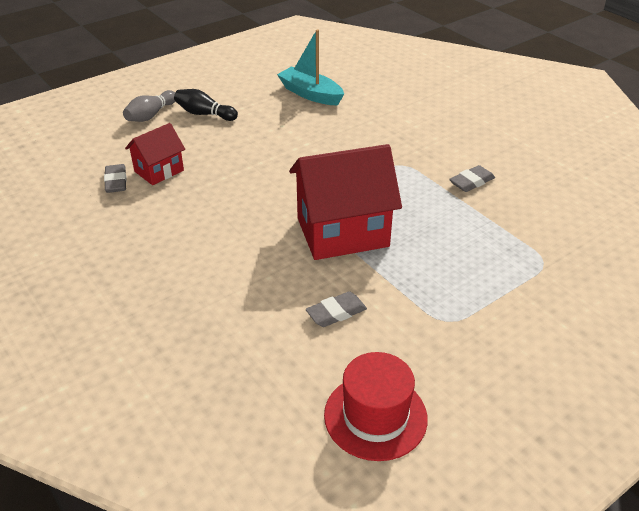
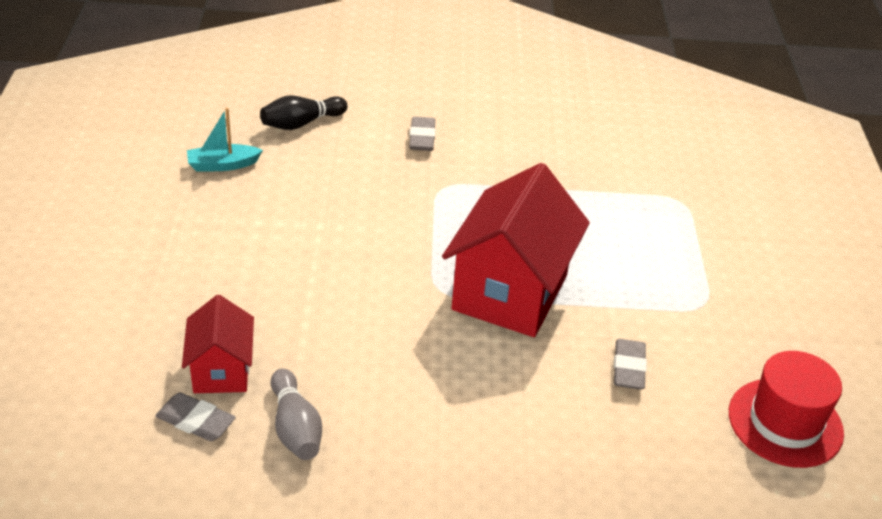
camera: 55 degrees left, 0 degrees up
(151, 115) = (77, 314): grey bowling pin -> grey bowling pin (295, 428)
(204, 114) = (144, 267): black bowling pin -> black bowling pin (301, 123)
(310, 94) = (223, 165): turquoise boat -> turquoise boat, size x0.64
(471, 182) = (524, 164): grey eraser -> grey eraser (422, 138)

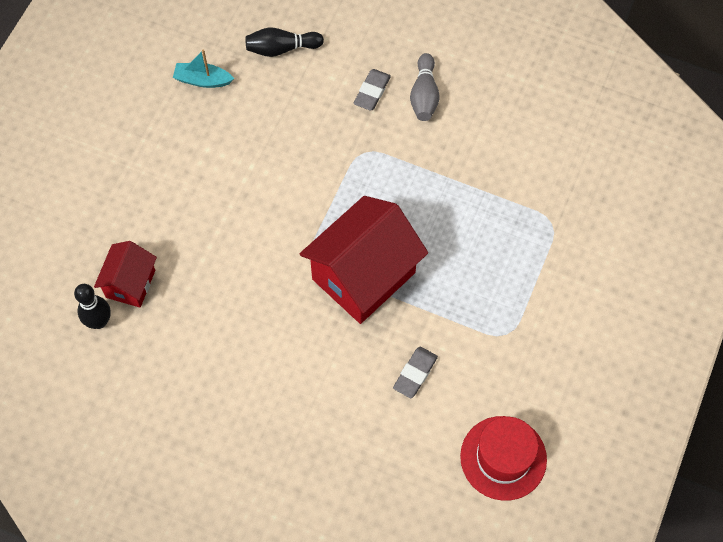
camera: 25 degrees right, 25 degrees up
(195, 421) = (99, 321): grey eraser -> black bowling pin
(295, 428) = (161, 348): grey bowling pin -> grey bowling pin (424, 95)

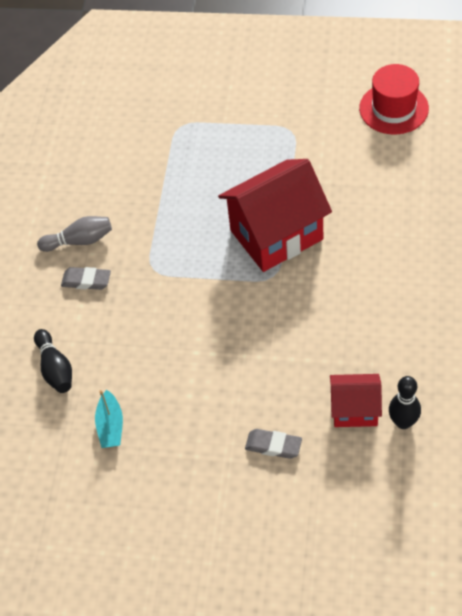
camera: 100 degrees left, 10 degrees down
(363, 276) = (276, 235): red house -> red house turned 60 degrees counterclockwise
(415, 373) = (350, 177): grey eraser -> grey eraser (273, 446)

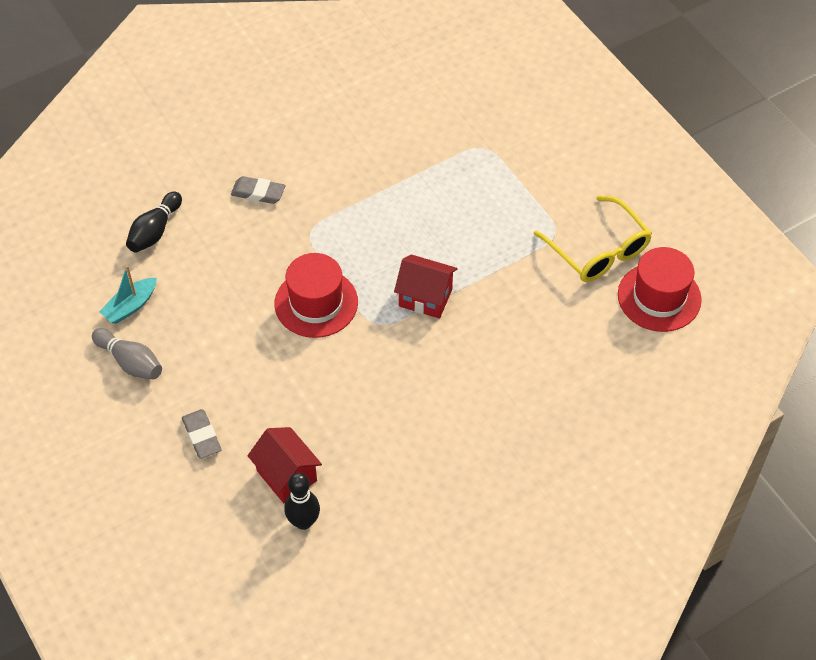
camera: 45 degrees right, 0 degrees up
(79, 241) = (294, 160): grey bowling pin -> grey bowling pin (130, 362)
(86, 281) = (258, 193): grey eraser -> grey eraser turned 45 degrees counterclockwise
(220, 303) = (316, 303): none -> red hat
(276, 235) = (425, 297): red house -> red house, size x0.54
(327, 116) = (598, 250): none -> yellow glasses

